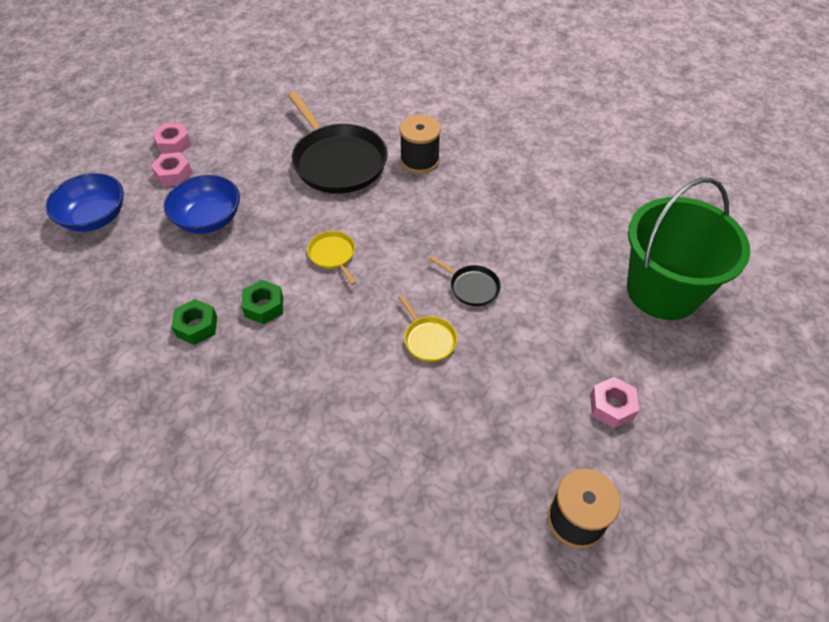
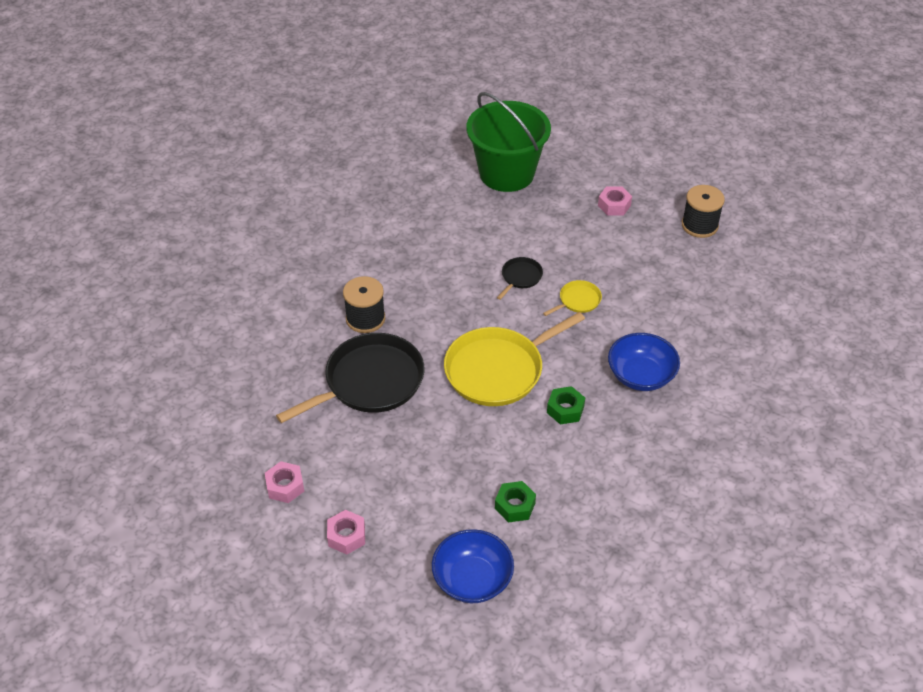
camera: 95 degrees left, 5 degrees down
(173, 174) = (398, 522): pink nut -> pink nut (285, 486)
(197, 326) = (596, 454): green nut -> green nut (515, 506)
(208, 219) = (464, 475): blue bowl -> blue bowl (641, 375)
(333, 255) = (498, 370): yellow pan -> yellow pan, size x2.21

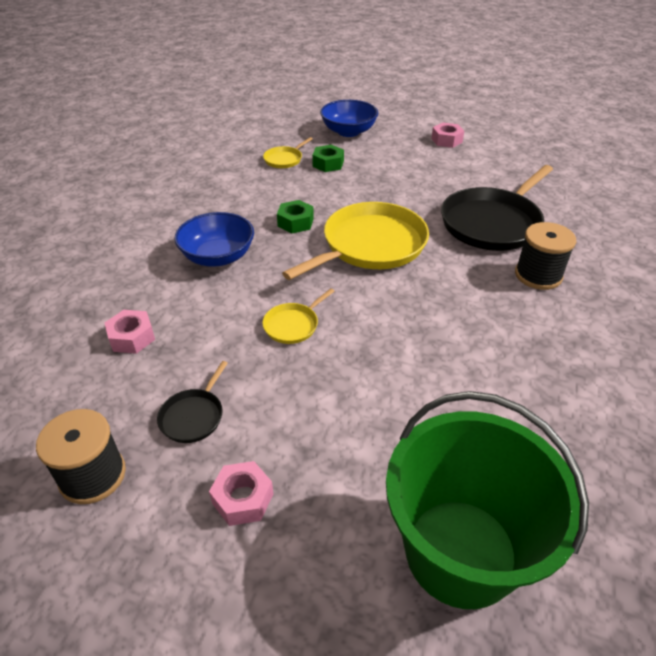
camera: 170 degrees right, 5 degrees down
(285, 486) = (511, 157): pink nut -> pink nut (132, 337)
(520, 277) = (374, 346): black pan -> black pan (193, 416)
(568, 523) = (284, 159): none -> yellow pan

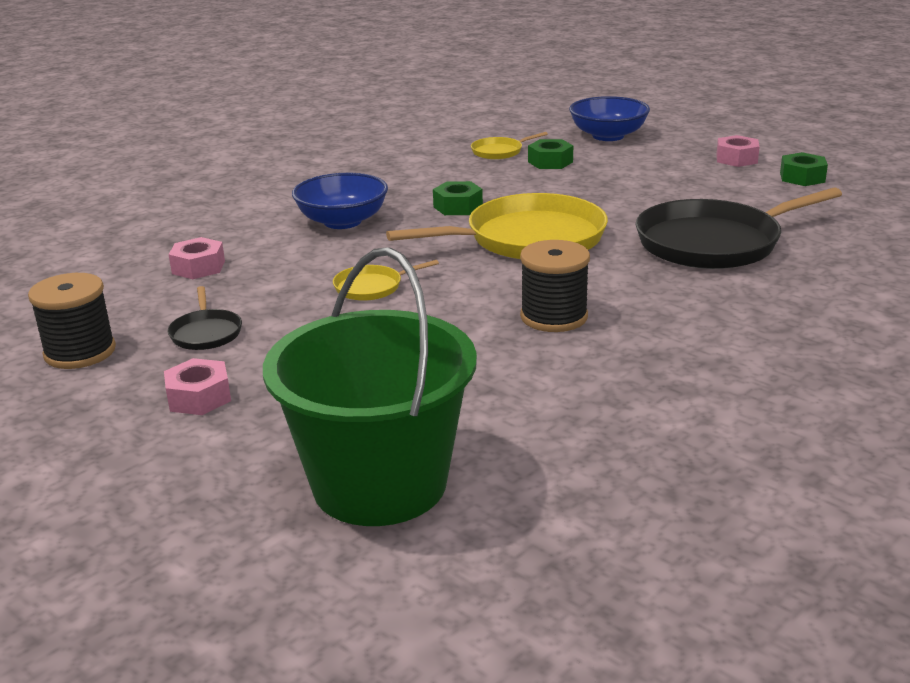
camera: 25 degrees right, 15 degrees down
(193, 416) = (206, 333): black pan -> black pan turned 60 degrees counterclockwise
(498, 151) = (802, 177): none -> green nut
(538, 275) = (723, 298): black spool -> black spool (554, 317)

